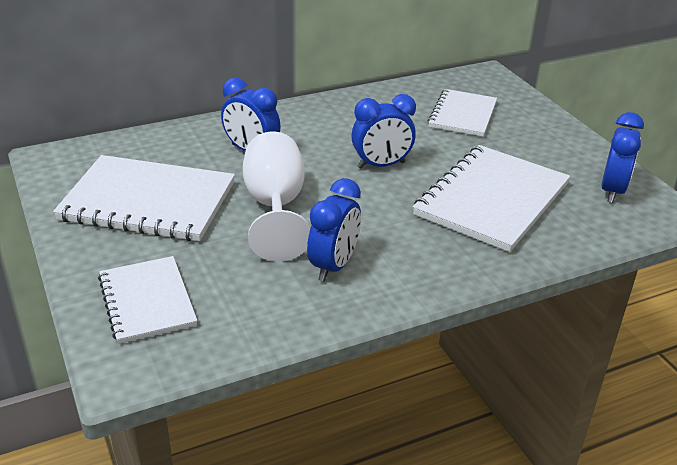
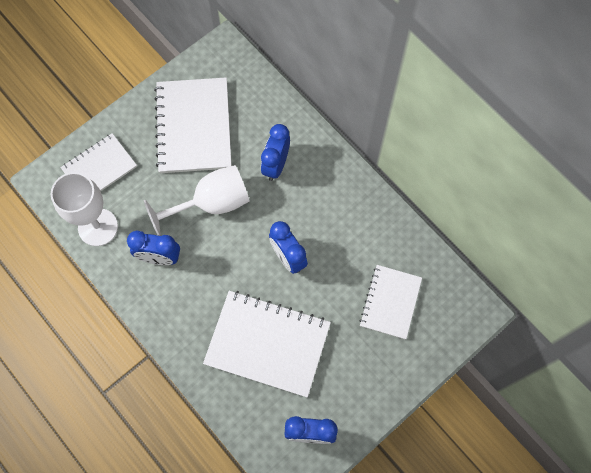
camera: 75 degrees right, 35 degrees up
(250, 320) = (98, 227): none -> white goblet
(462, 115) = (390, 302): white notebook -> white notebook turned 75 degrees counterclockwise

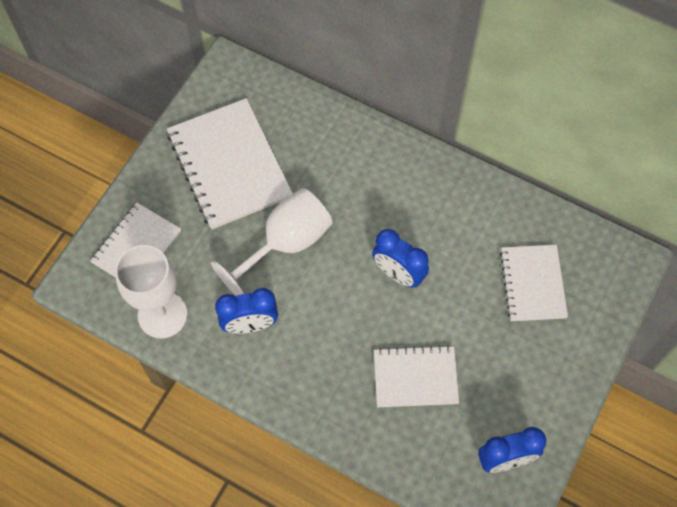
camera: 20 degrees left, 5 degrees down
(267, 344) = (415, 377): white notebook -> white notebook, size x0.62
(276, 165) = (342, 177): blue clock -> none

